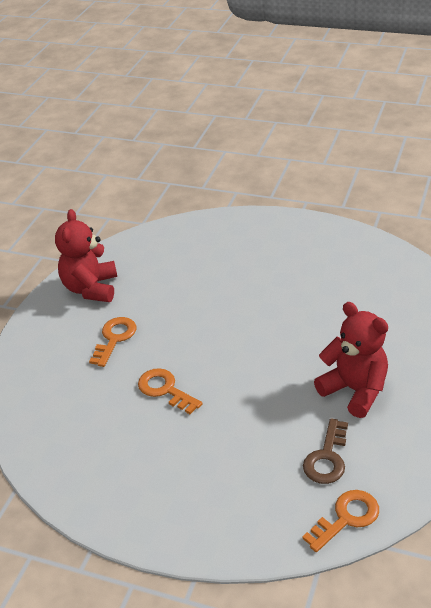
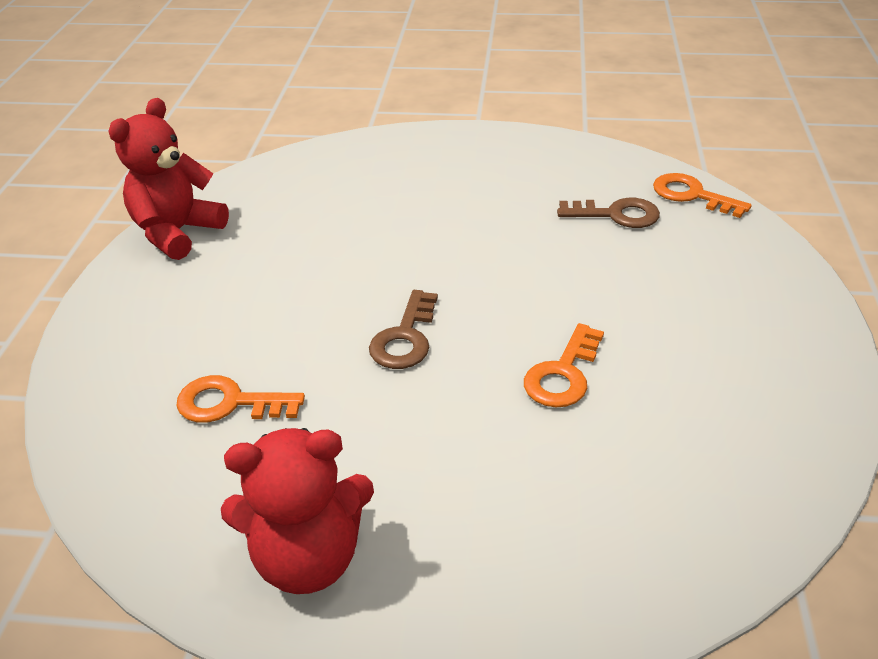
camera: 105 degrees left, 0 degrees up
(114, 338) = (460, 472): orange key -> orange key (230, 403)
(221, 329) = (405, 337): none -> brown key
(355, 390) = (498, 205): red teddy bear -> red teddy bear (177, 233)

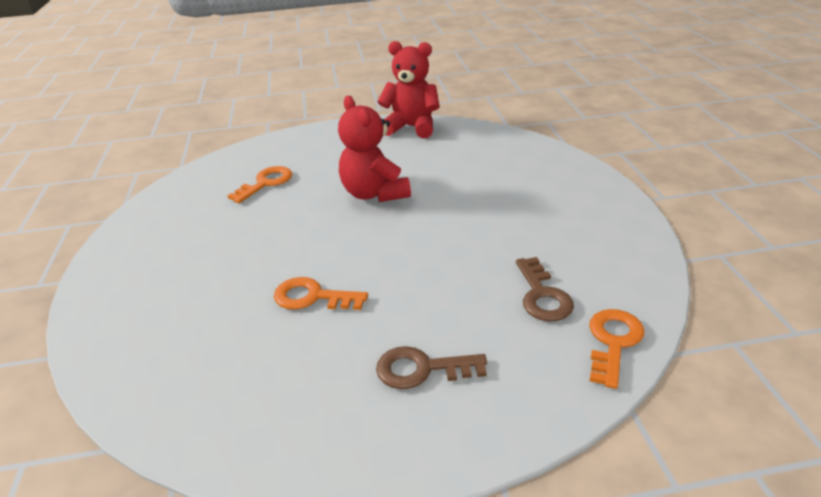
camera: 75 degrees right, 5 degrees down
(230, 403) = (265, 183): orange key -> orange key turned 45 degrees clockwise
(308, 558) = (154, 234): red teddy bear -> red teddy bear (374, 193)
(405, 337) = (336, 224): brown key -> brown key (422, 369)

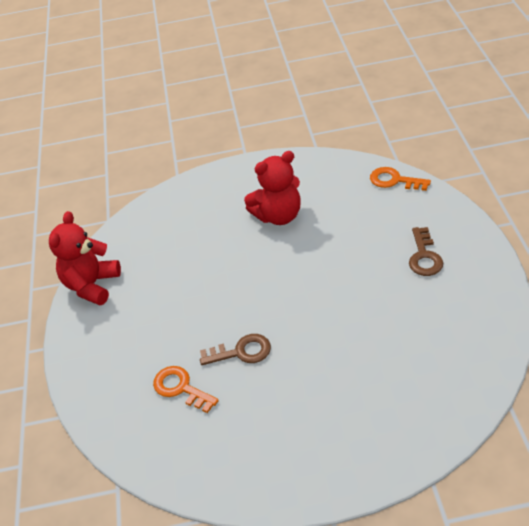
camera: 85 degrees left, 10 degrees up
(313, 297) = (358, 320): orange key -> none
(374, 193) = (216, 300): red teddy bear -> red teddy bear (278, 216)
(542, 295) = (354, 206): brown key -> brown key (241, 352)

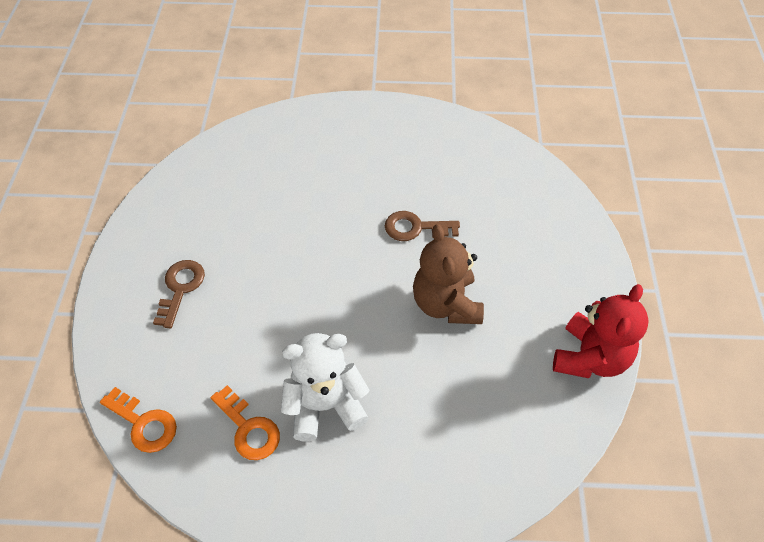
camera: 175 degrees left, 10 degrees up
(181, 388) = (481, 206): orange key -> orange key (248, 428)
(204, 296) = (446, 304): none -> brown teddy bear
(278, 216) = (325, 405): red teddy bear -> white teddy bear

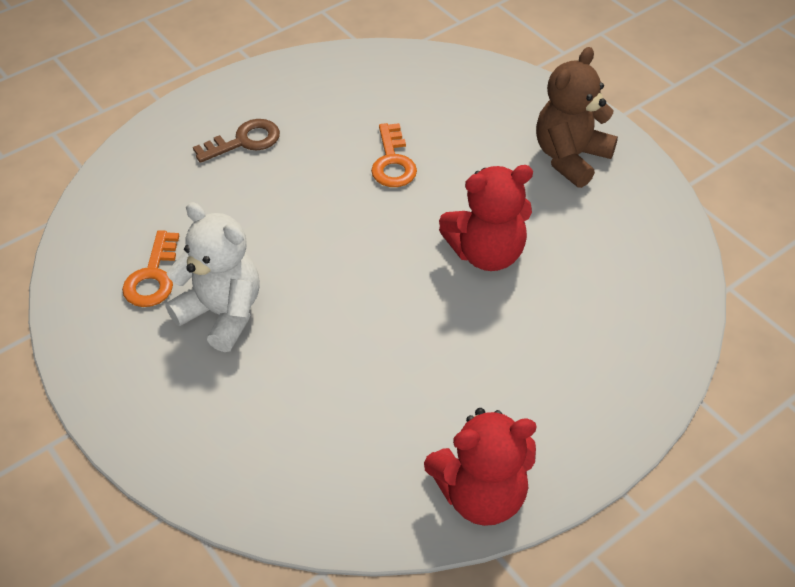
camera: 50 degrees right, 5 degrees down
(143, 423) = (99, 209): orange key -> orange key (392, 162)
(415, 228) = (486, 253): brown key -> red teddy bear
(446, 304) = (421, 333): brown teddy bear -> brown teddy bear (570, 157)

